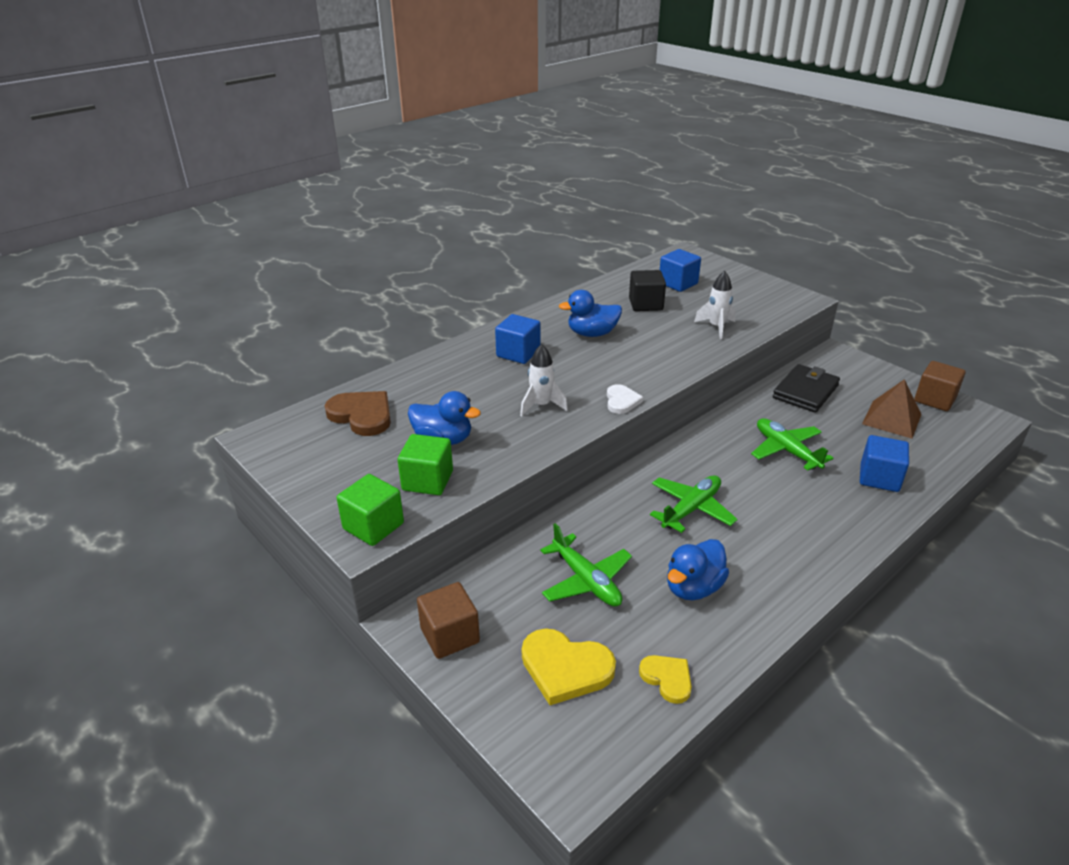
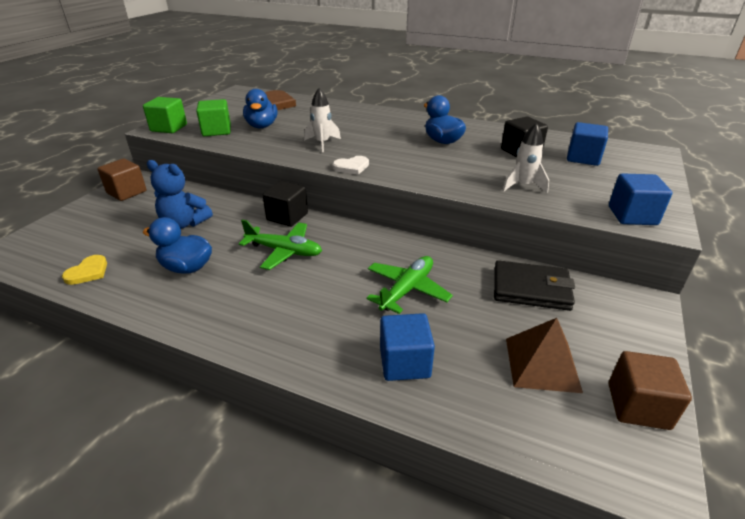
camera: 65 degrees right, 0 degrees up
(518, 353) = (385, 125): blue cube -> blue cube (632, 215)
(565, 668) = (99, 232): yellow heart -> none
(586, 580) = (184, 223): green plane -> blue teddy bear
(617, 493) = (287, 217): none -> black cube

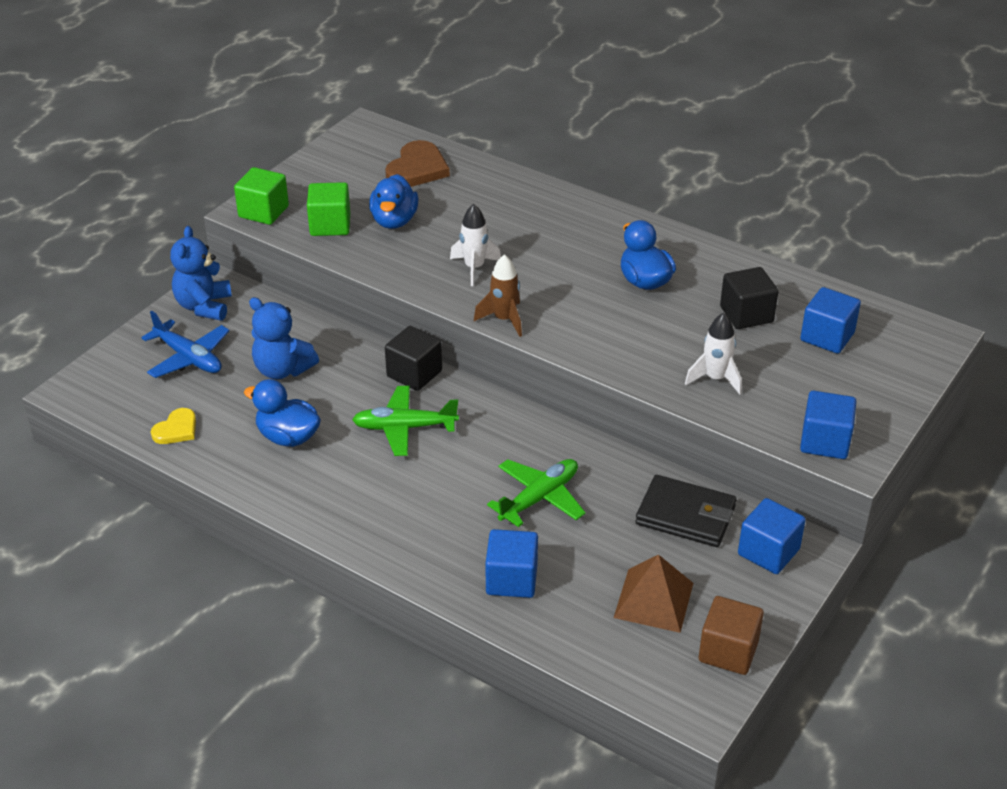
camera: 10 degrees right, 5 degrees up
(109, 223) = (189, 358): none -> blue plane
(127, 192) = (204, 306): brown cube -> blue teddy bear
(284, 251) = (404, 428): green plane -> green plane turned 150 degrees clockwise
(351, 167) = (504, 319): white heart -> brown rocket
(613, 309) = (768, 552): none -> blue cube

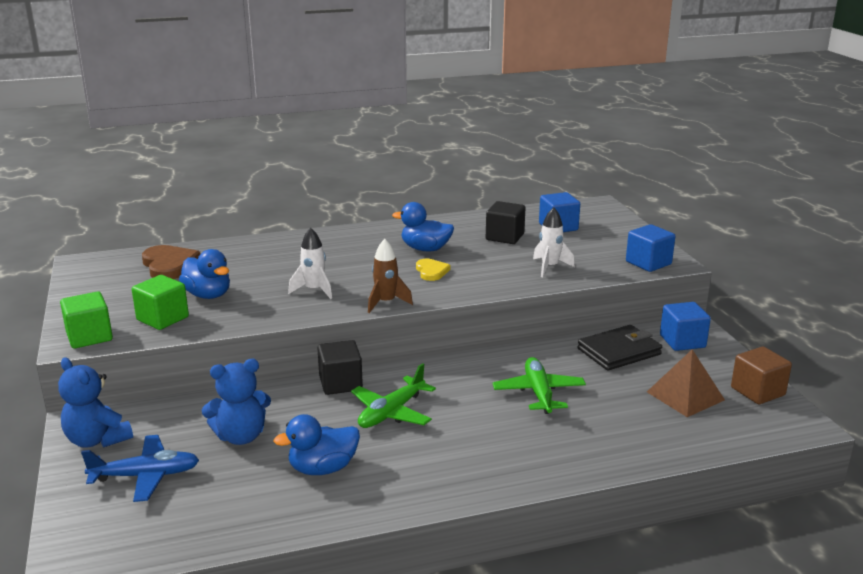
camera: 50 degrees left, 15 degrees down
(176, 429) = (223, 523): yellow heart -> yellow heart (431, 271)
(511, 579) = (607, 439): blue cube -> none

